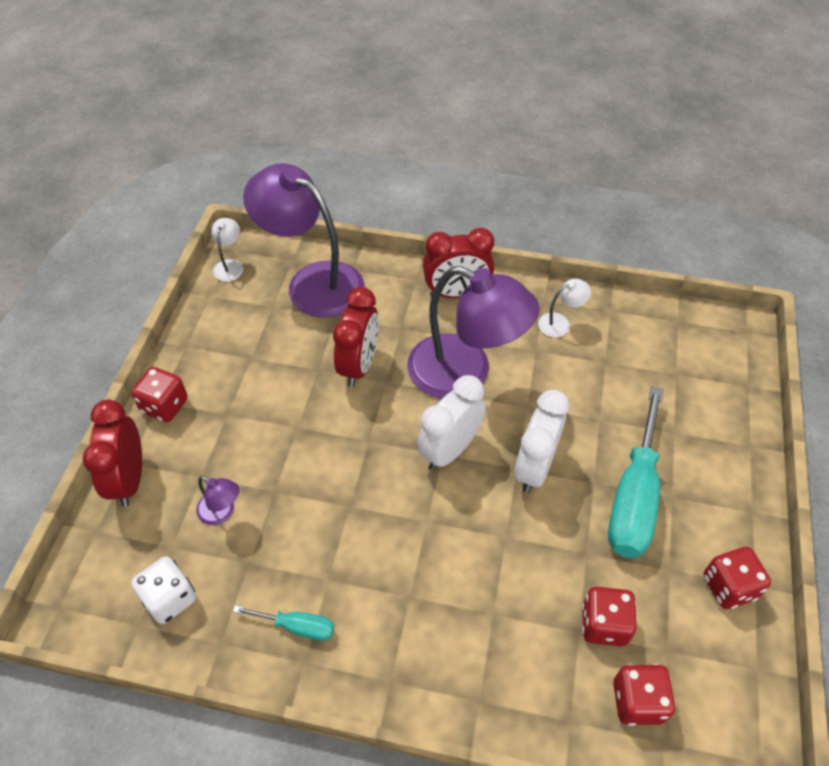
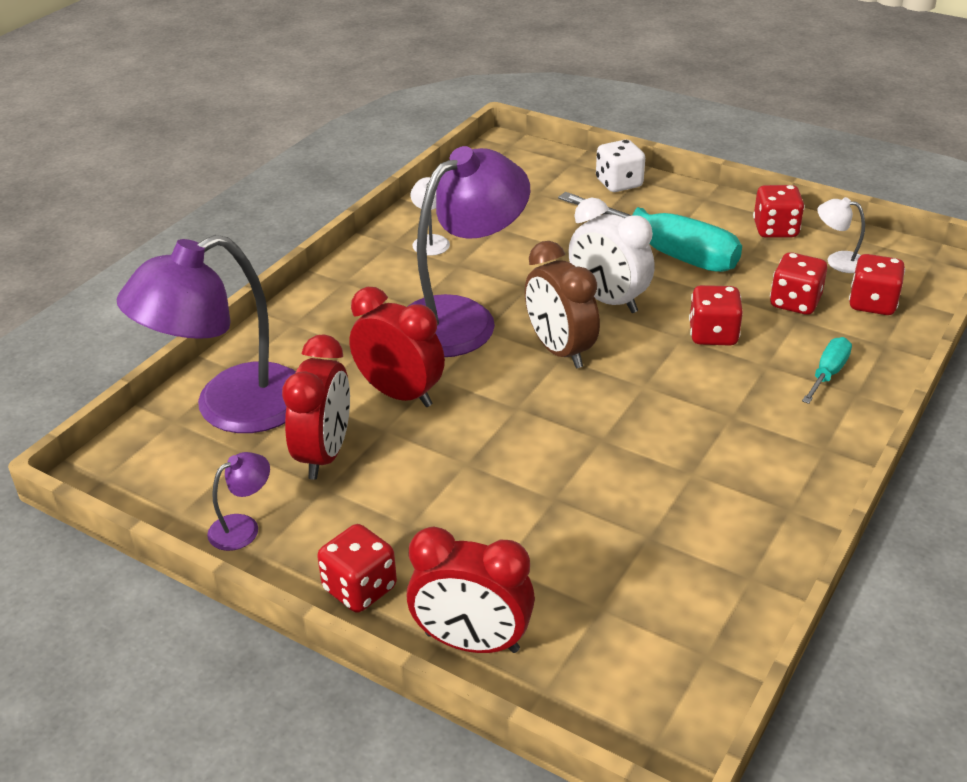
camera: 70 degrees left, 15 degrees down
(170, 598) = (677, 618): white dice -> white dice (619, 184)
(222, 512) = (567, 551): purple lamp -> purple lamp (243, 527)
(230, 265) = (134, 484): white lamp -> white lamp (838, 261)
(297, 626) = (745, 508): turquoise screwdriver -> turquoise screwdriver (828, 373)
(449, 450) = (560, 350): white clock -> brown clock
(456, 293) = (338, 298): red clock -> red clock (324, 454)
(519, 560) = (713, 335): none -> red dice

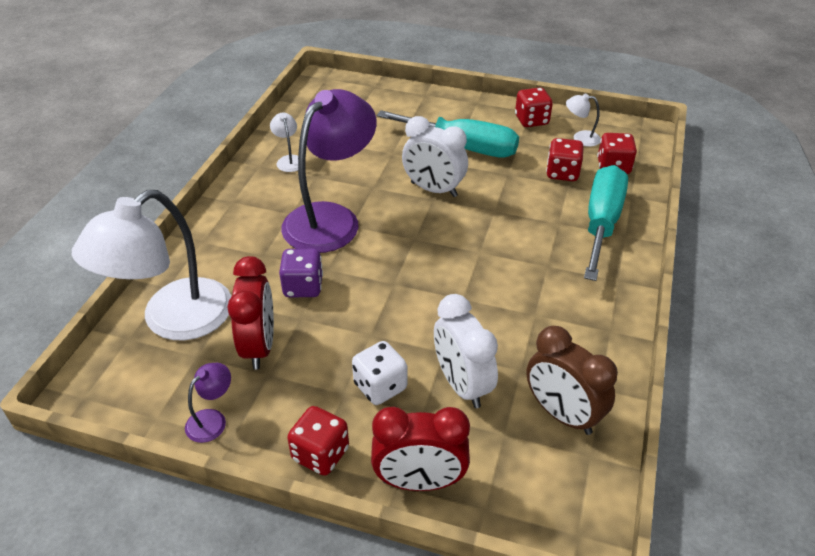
camera: 15 degrees left, 5 degrees up
(231, 409) = (173, 320): purple lamp -> white lamp
(400, 394) = (303, 287): red clock -> purple dice
(560, 350) = (411, 233): brown clock -> brown clock (562, 414)
(564, 541) = (462, 385): none -> white clock
(619, 184) = (413, 99): white dice -> white dice (380, 386)
(713, 335) = (515, 205): red dice -> none
(828, 373) = (601, 223): turquoise screwdriver -> turquoise screwdriver, size x2.12

